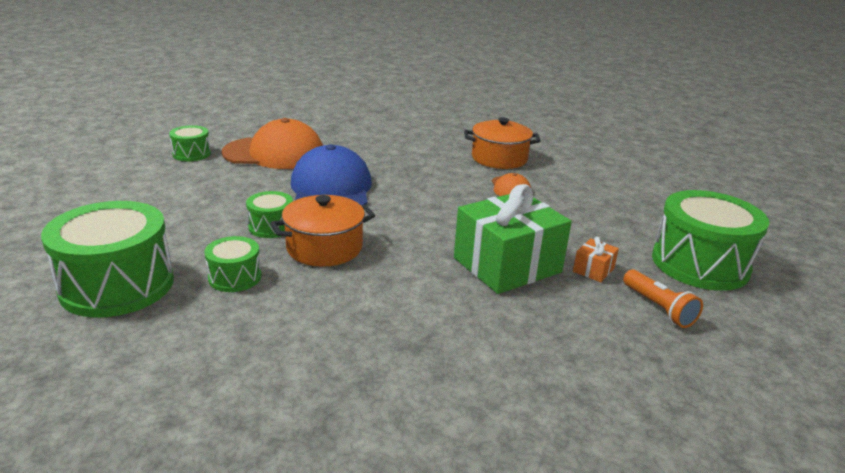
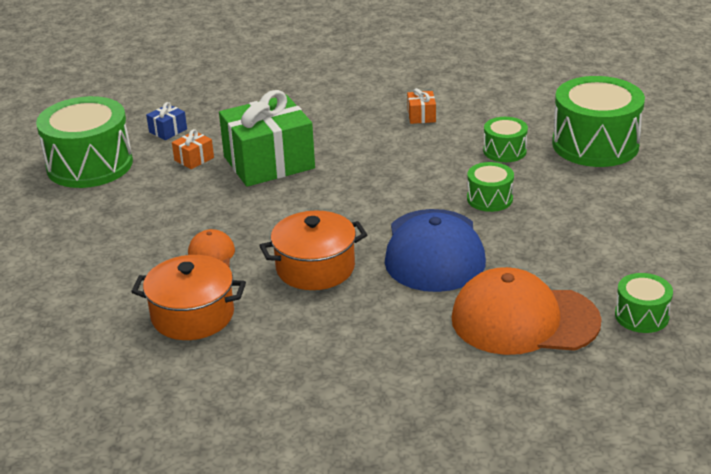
camera: 170 degrees left, 5 degrees up
(324, 248) = (433, 177): orange pot -> orange pot (315, 268)
(331, 331) = (421, 116): none -> orange gift
(658, 308) = (168, 131): orange flashlight -> blue gift

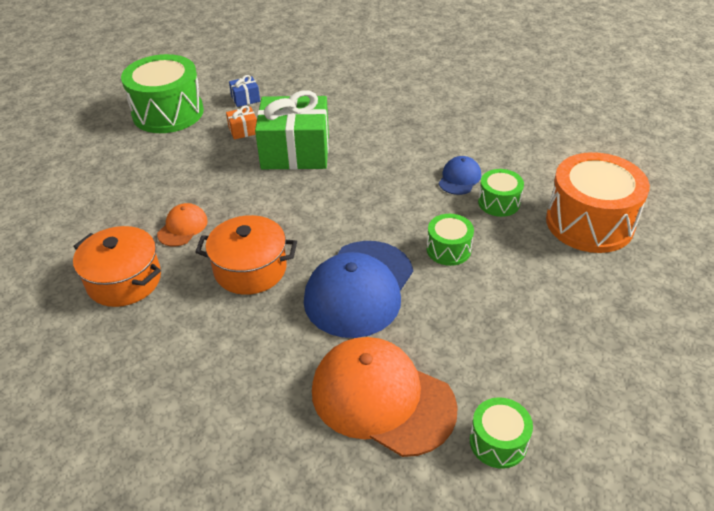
camera: 25 degrees right, 10 degrees up
(421, 116) = (452, 144): orange gift -> none
(452, 141) = (459, 178): none -> blue cap
(595, 144) = (589, 223): green drum -> orange drum

